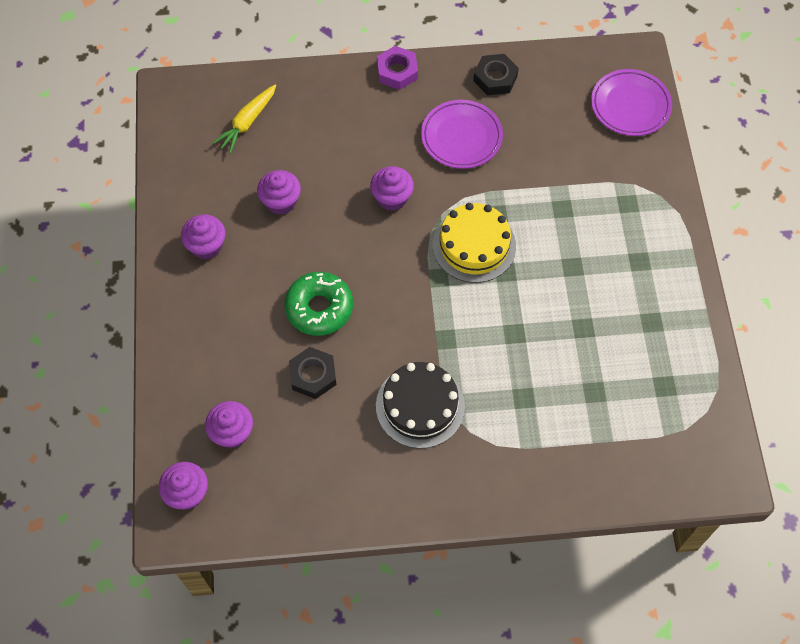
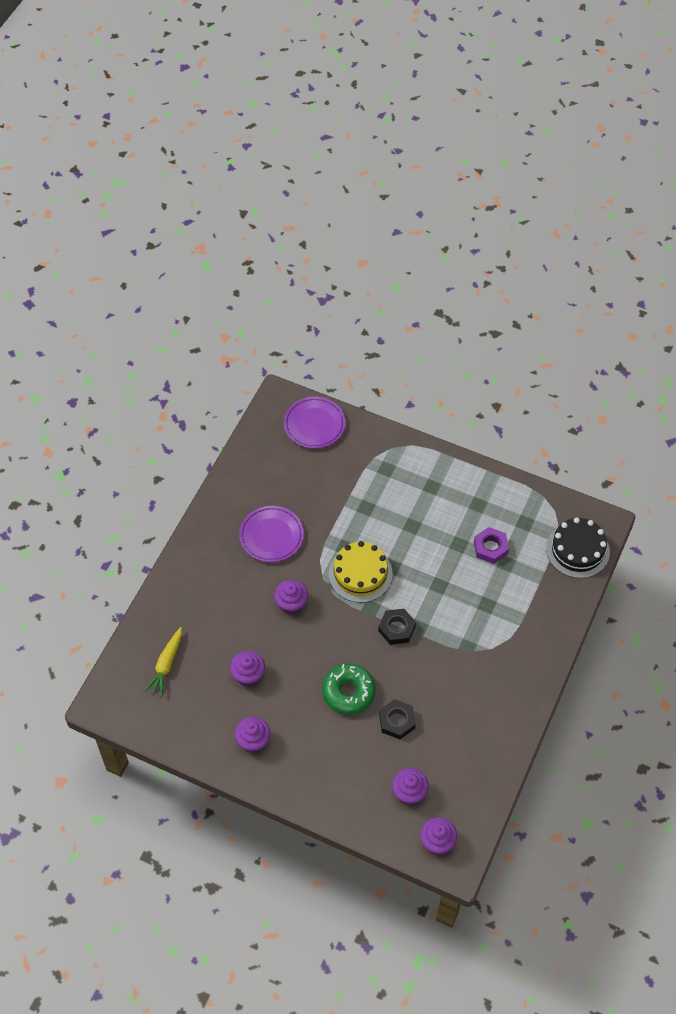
camera: 60 degrees left, 5 degrees down
(247, 122) = (166, 664): yellow carrot -> yellow carrot turned 45 degrees clockwise
(397, 71) = (190, 546): purple nut -> purple nut (490, 548)
(420, 406) = (457, 667): black cake -> black cake (577, 550)
(495, 78) = (238, 490): black nut -> black nut (396, 629)

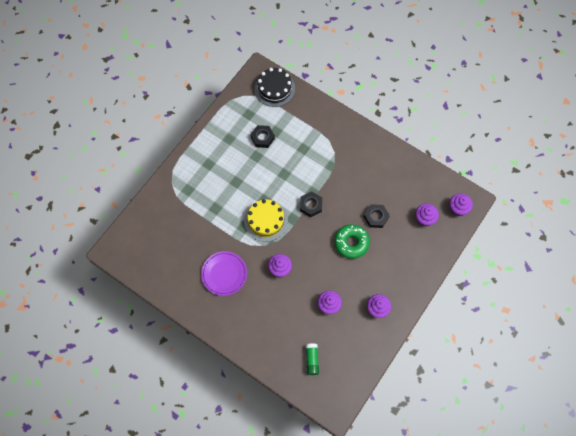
camera: 80 degrees left, 10 degrees up
(166, 664) = (312, 360): yellow carrot -> green glue stick
(314, 425) = (139, 231): purple plate -> none
(490, 548) = (262, 138): purple nut -> black nut

